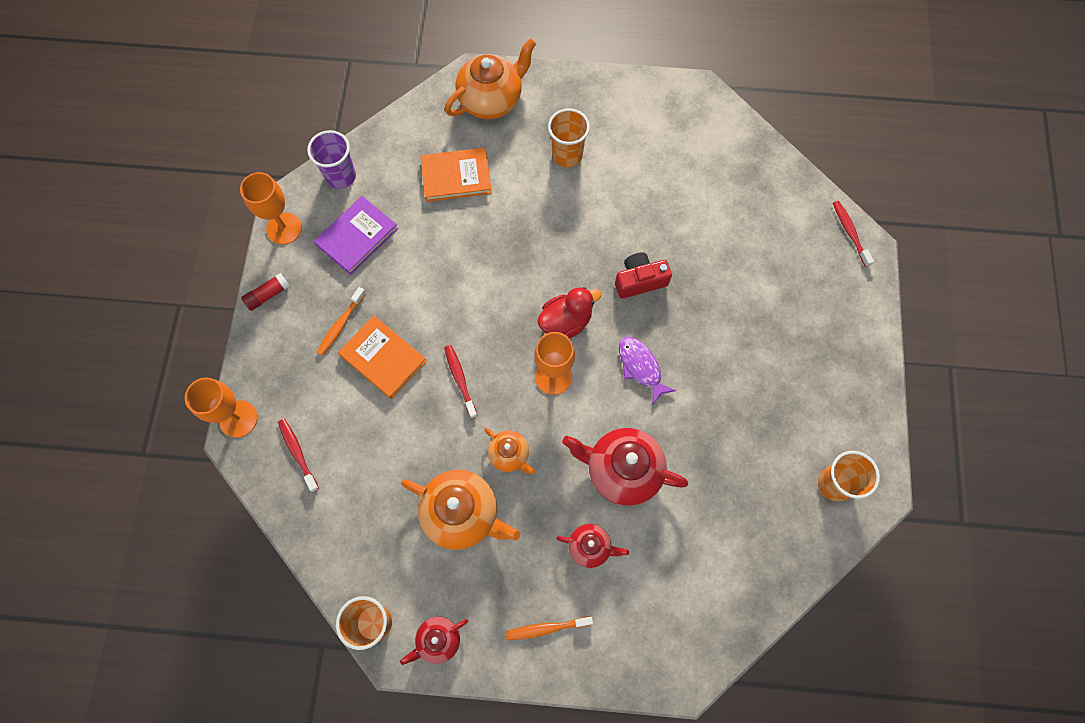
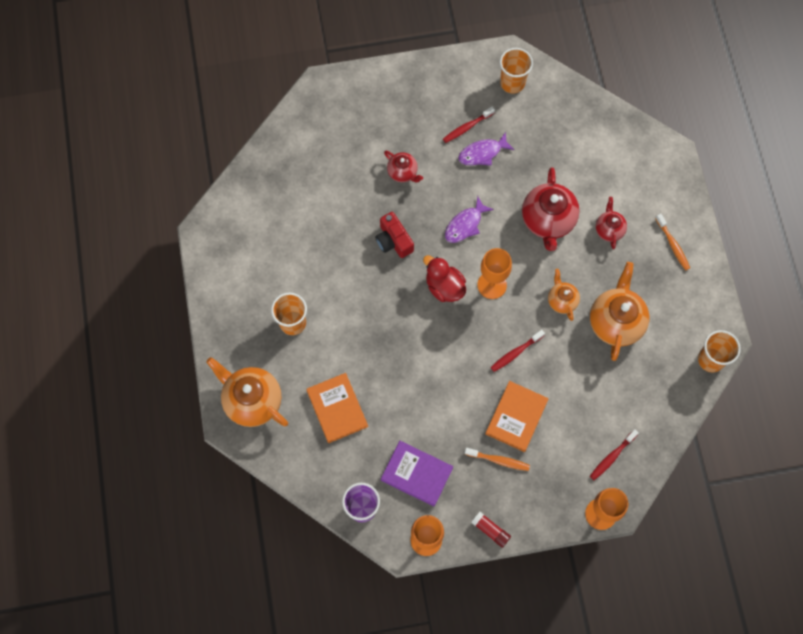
camera: 105 degrees left, 0 degrees up
(438, 640) = (706, 313): red teapot -> red teapot (403, 172)
(510, 455) = (562, 300): orange teapot -> orange teapot turned 45 degrees counterclockwise
(736, 415) = (482, 153): none -> purple fish
(850, 232) = (310, 99): red toothbrush -> red toothbrush (467, 127)

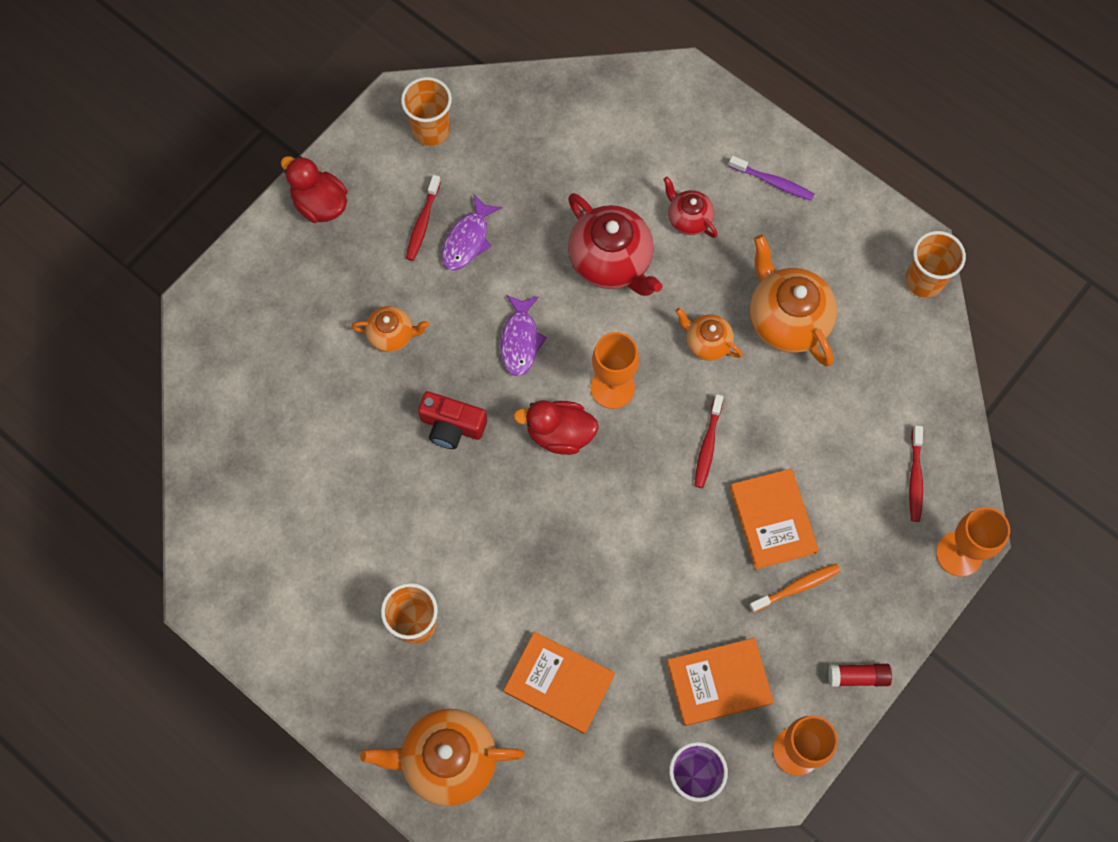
camera: 40 degrees left, 0 degrees up
(403, 172) = (392, 335): red teapot -> orange teapot
(416, 474) = (719, 682): purple book -> orange book
(423, 79) = (320, 204): none -> red duck
(673, 245) = (773, 182): orange toothbrush -> purple toothbrush

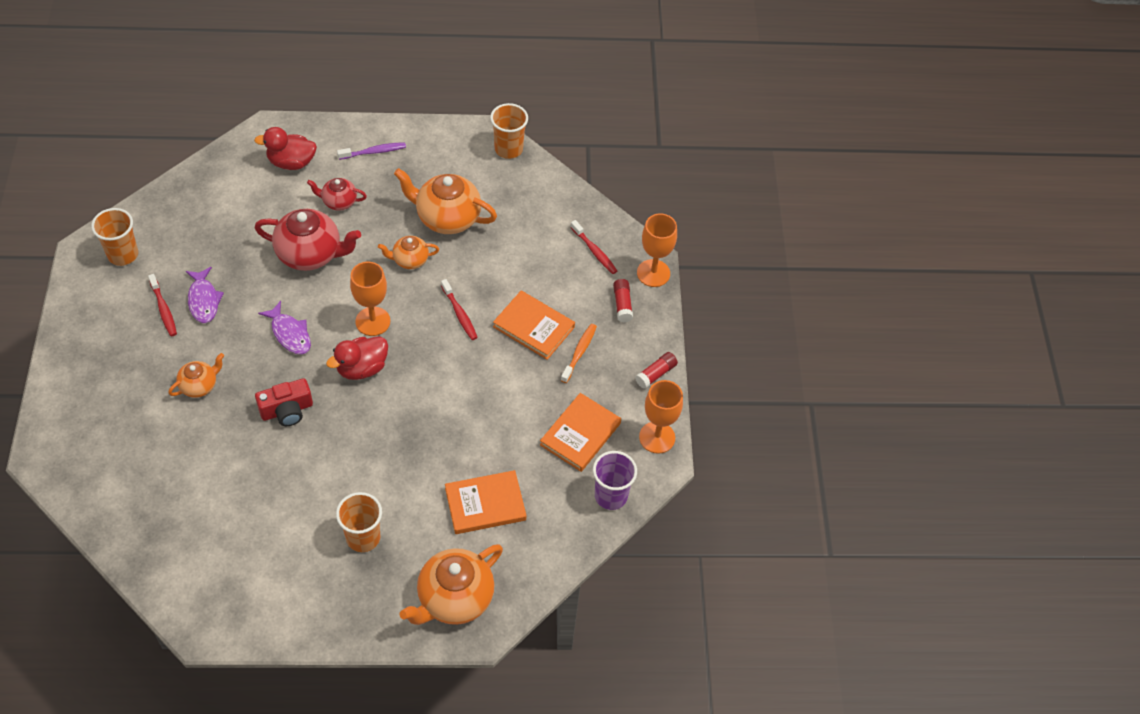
camera: 45 degrees left, 15 degrees down
(320, 204) = (80, 343): red duck -> red duck (291, 162)
(891, 566) = (622, 304): none -> red glue stick

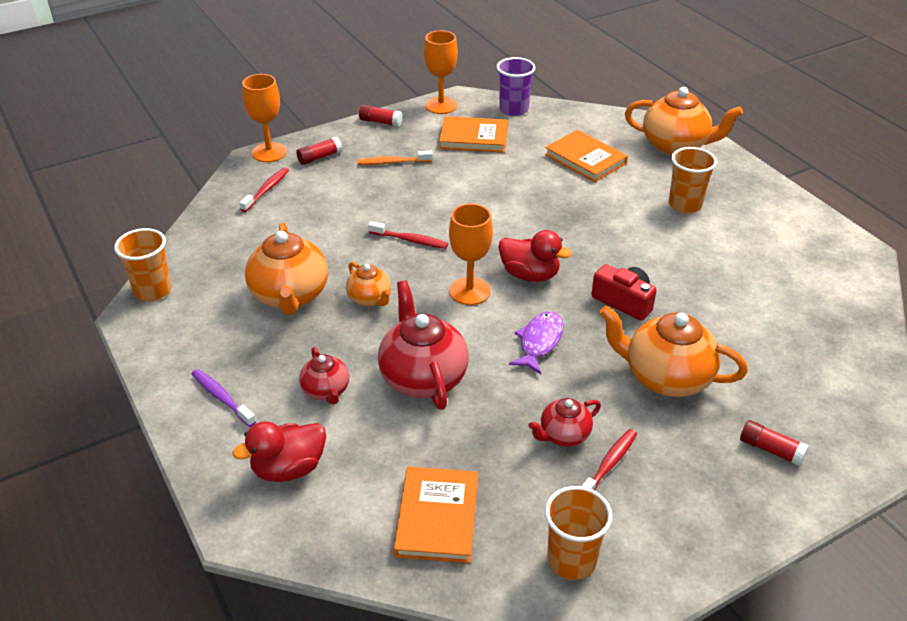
camera: 115 degrees left, 15 degrees down
(98, 401) = (770, 449): none -> red glue stick
(199, 385) = (665, 377): orange teapot -> orange teapot, size x1.83
(204, 300) = (563, 435): purple fish -> red teapot
(291, 162) = (289, 468): red duck -> red duck turned 90 degrees clockwise
(460, 314) = (410, 240): red toothbrush -> red toothbrush turned 75 degrees clockwise
(533, 327) = (387, 194): orange book -> orange book (437, 517)

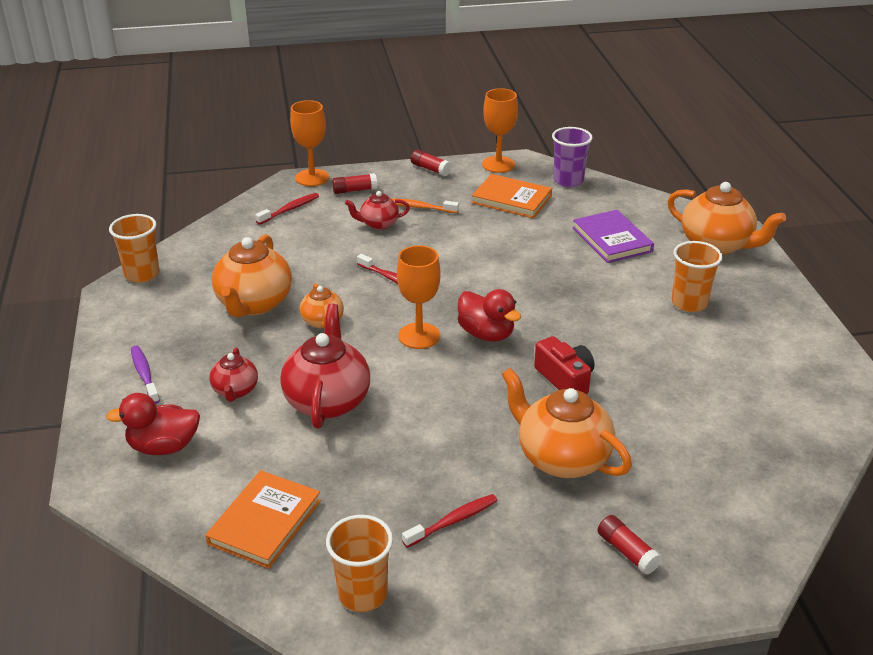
camera: 20 degrees right, 5 degrees down
(539, 342) = (457, 396): purple fish -> none
(563, 435) = (426, 484): red teapot -> red teapot (378, 224)
(585, 159) = (612, 239): orange book -> purple book

